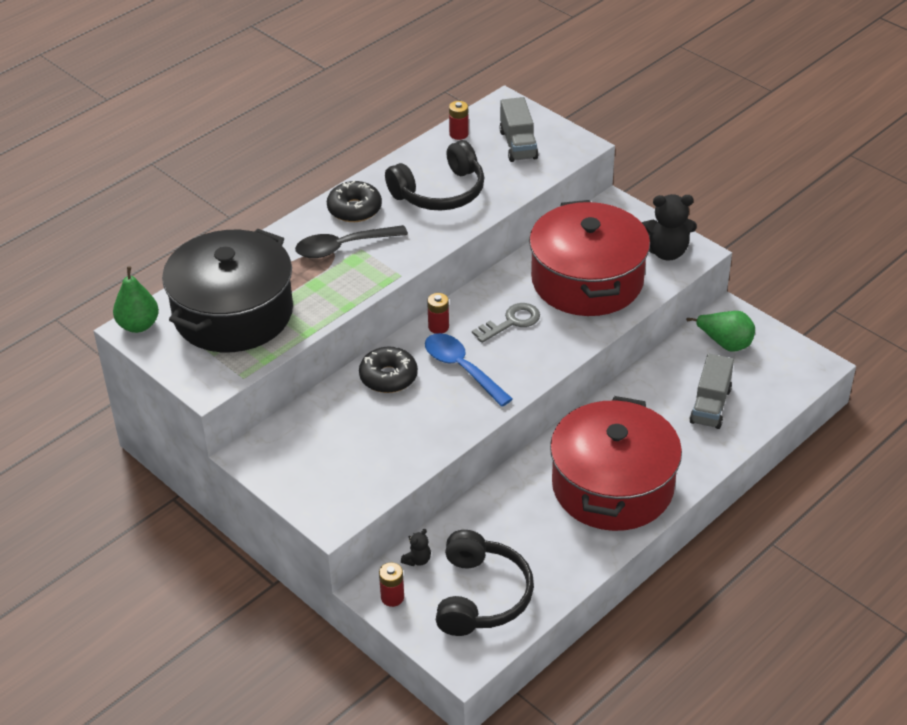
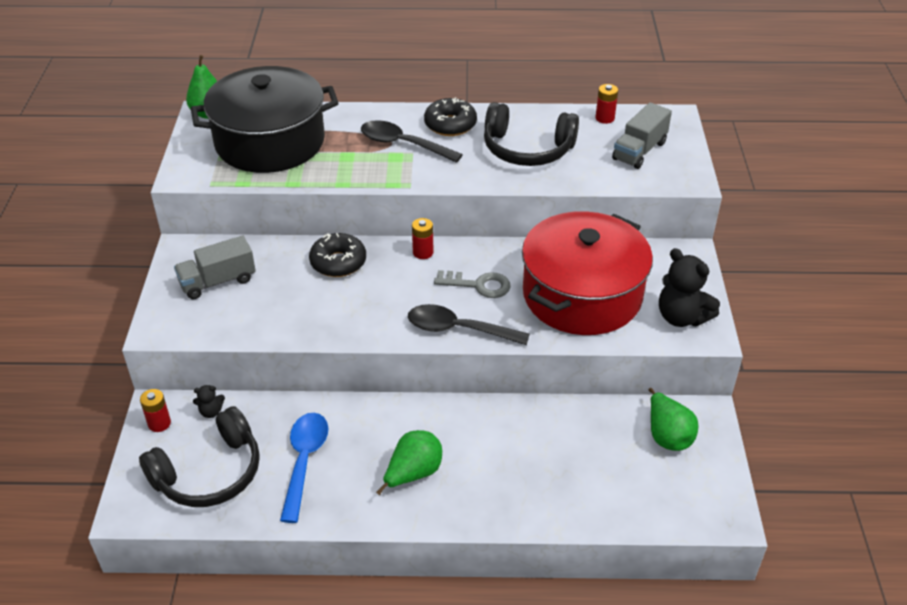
camera: 45 degrees right, 0 degrees up
(462, 368) = (394, 292): blue spoon -> blue spoon (304, 461)
(543, 360) = (459, 329): none -> black spoon
(612, 486) = (413, 473): red pot -> green pear
(710, 405) = (582, 475): grey truck -> grey truck (218, 281)

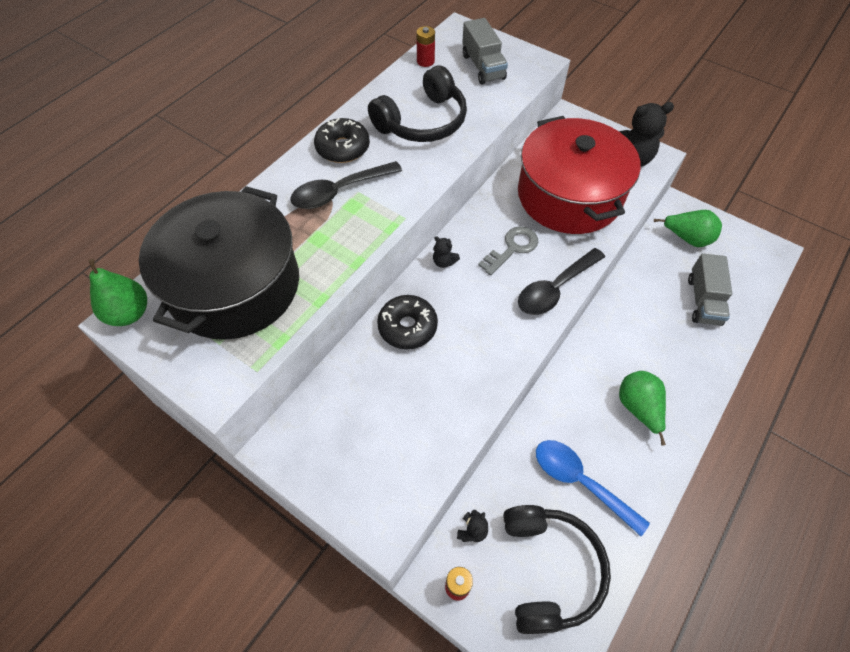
camera: 55 degrees left, 15 degrees up
(218, 281) = (355, 438): grey truck -> grey truck (703, 300)
(423, 252) = (444, 262): red battery -> black teddy bear

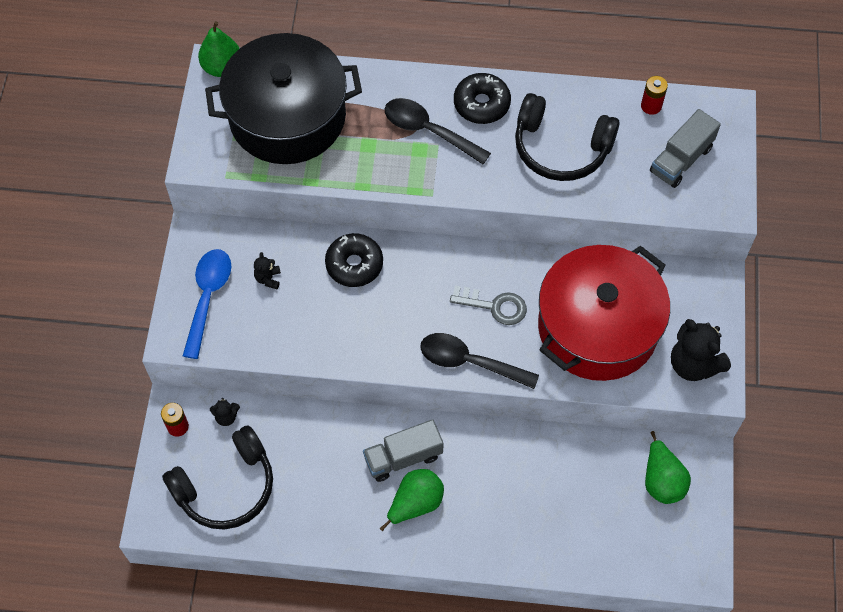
camera: 60 degrees right, 5 degrees up
(444, 262) = (441, 258): black teddy bear -> black teddy bear (268, 279)
(580, 482) = (314, 481): blue spoon -> blue spoon (208, 298)
(703, 300) = (583, 523): grey truck -> grey truck (403, 457)

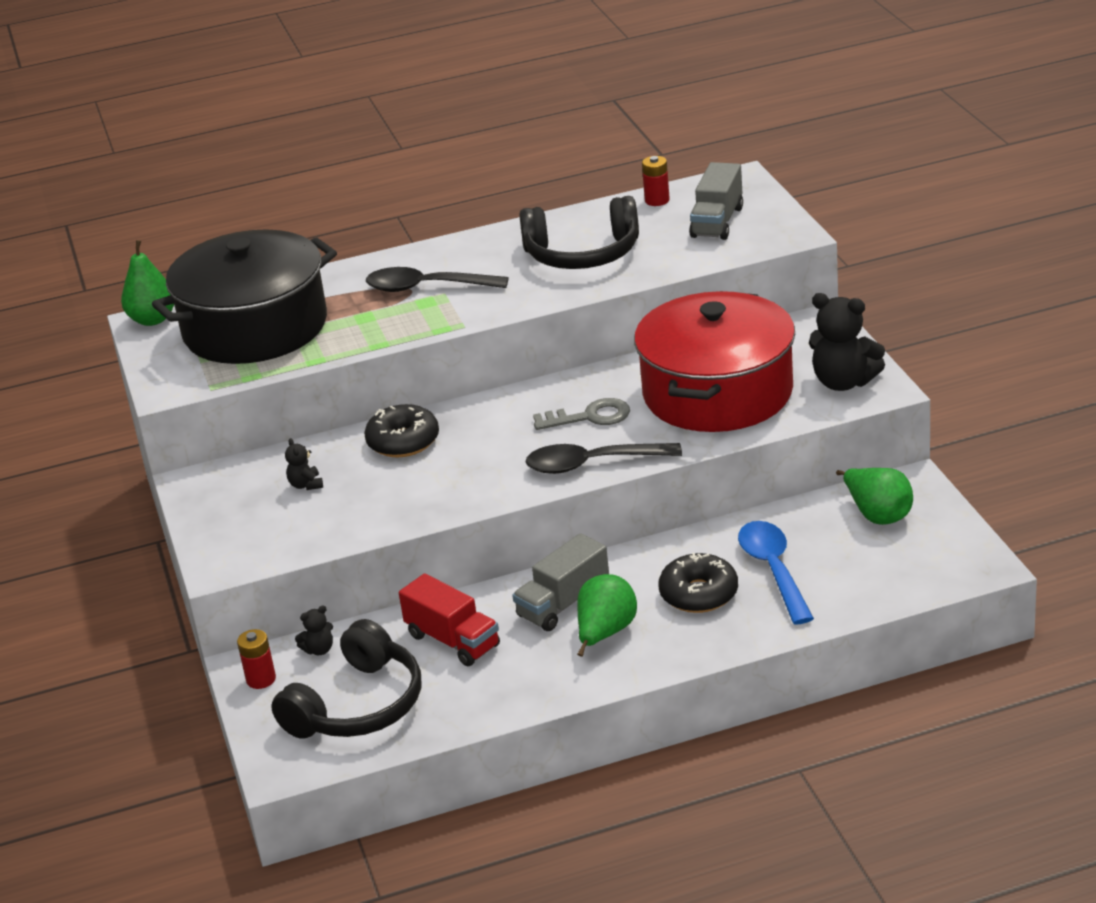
camera: 20 degrees left, 30 degrees down
(208, 298) = (241, 523): blue spoon -> blue spoon (773, 570)
(314, 455) = (453, 640): none -> red truck
(481, 104) = (472, 253): black donut -> black donut (699, 594)

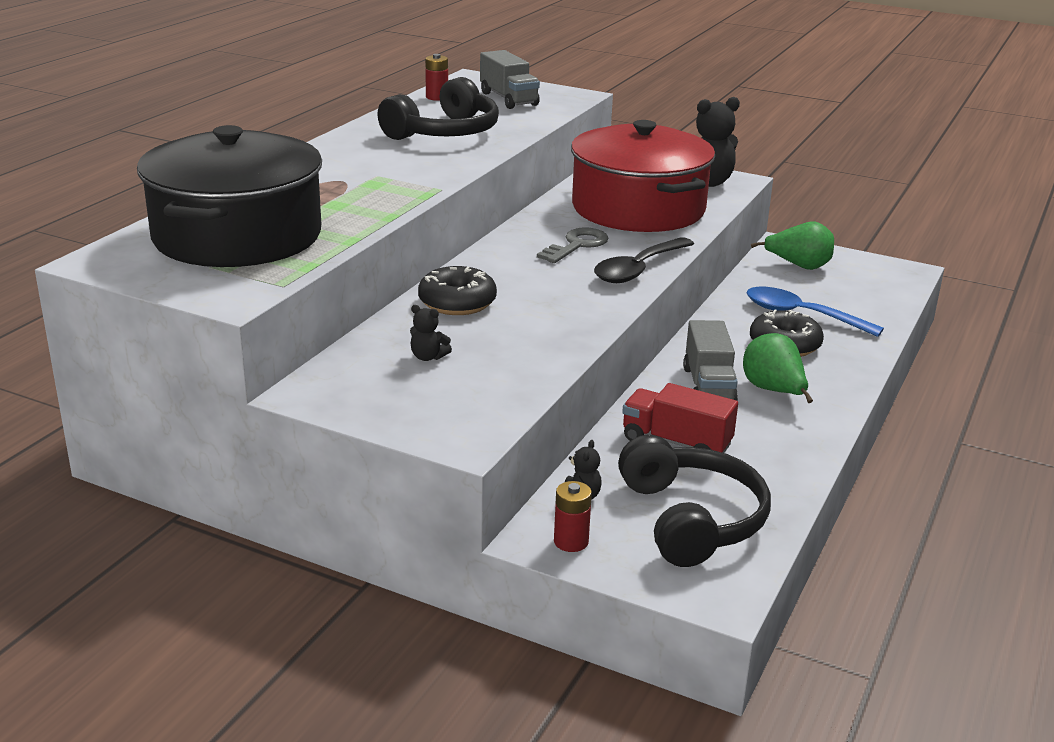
camera: 50 degrees left, 5 degrees down
(153, 319) = (103, 258): green pear -> none
(427, 287) = (354, 176): black spoon -> none
(453, 640) = (676, 442): red truck -> red truck turned 150 degrees counterclockwise

